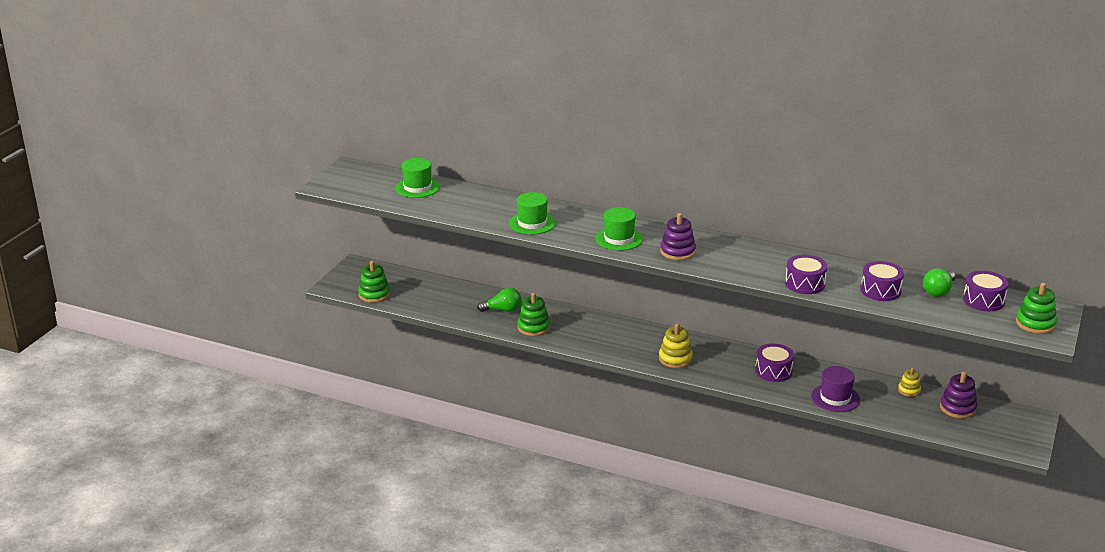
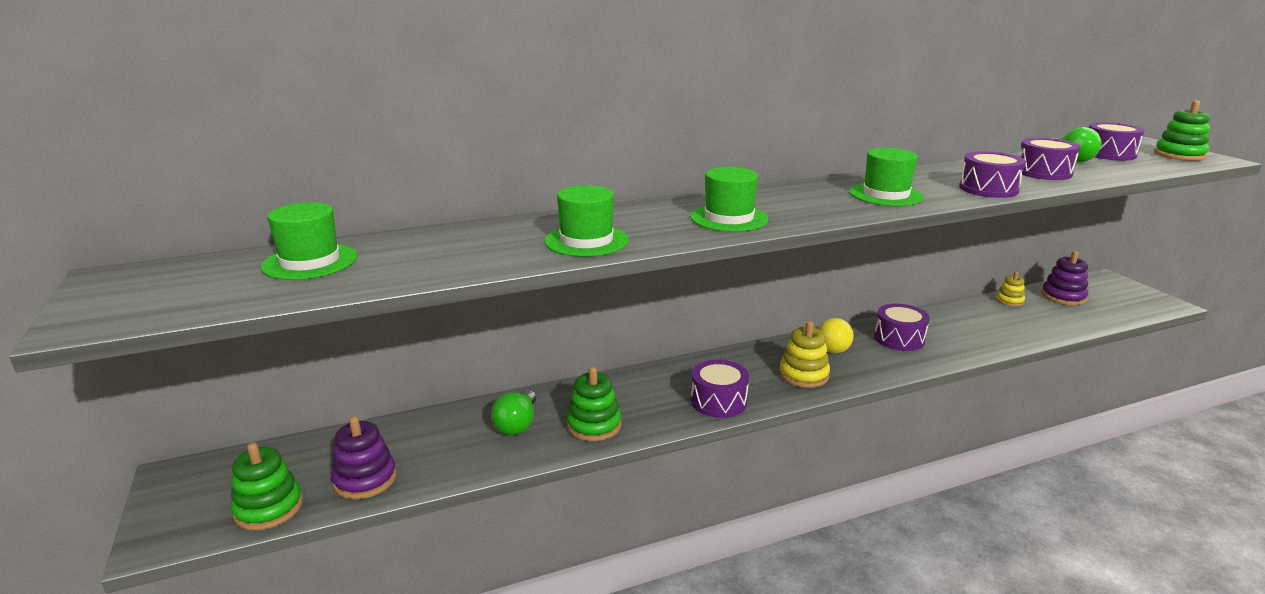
camera: 45 degrees left, 5 degrees down
(503, 310) = (517, 424): green light bulb -> green light bulb turned 150 degrees clockwise
(607, 347) = (718, 401): none -> purple drum
(677, 252) = (817, 207): purple stacking toy -> purple stacking toy (365, 479)
(724, 355) = (833, 346): none -> yellow light bulb
(735, 261) = (886, 195): none -> green hat
(835, 398) = (989, 335): purple hat -> none

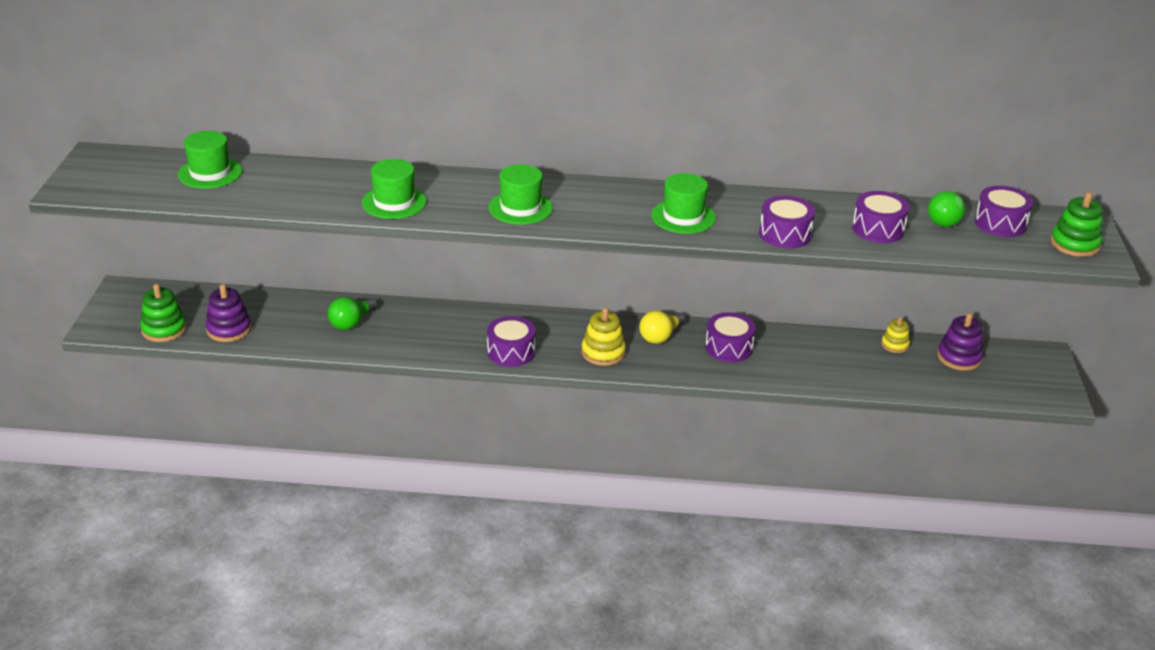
camera: 25 degrees right, 10 degrees up
(594, 425) = (403, 340): green stacking toy -> none

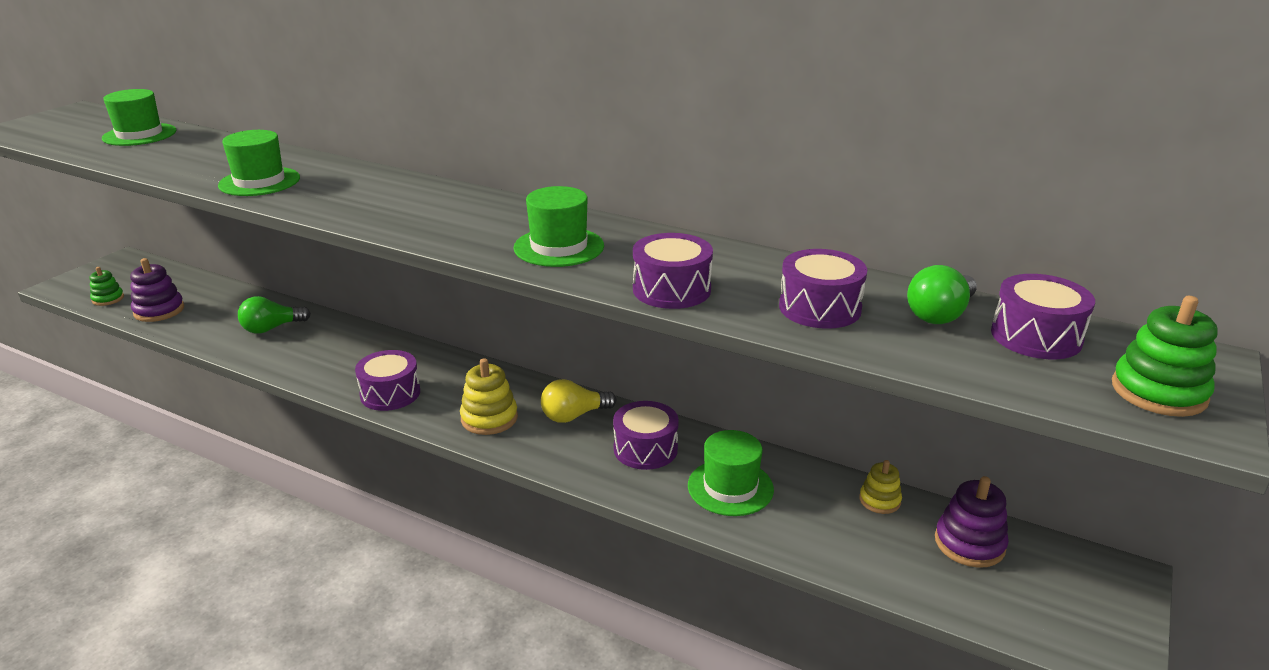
camera: 25 degrees right, 5 degrees down
(164, 329) = (108, 299): green stacking toy -> green stacking toy, size x0.64
(520, 208) = (380, 207): green hat -> green hat (730, 487)

